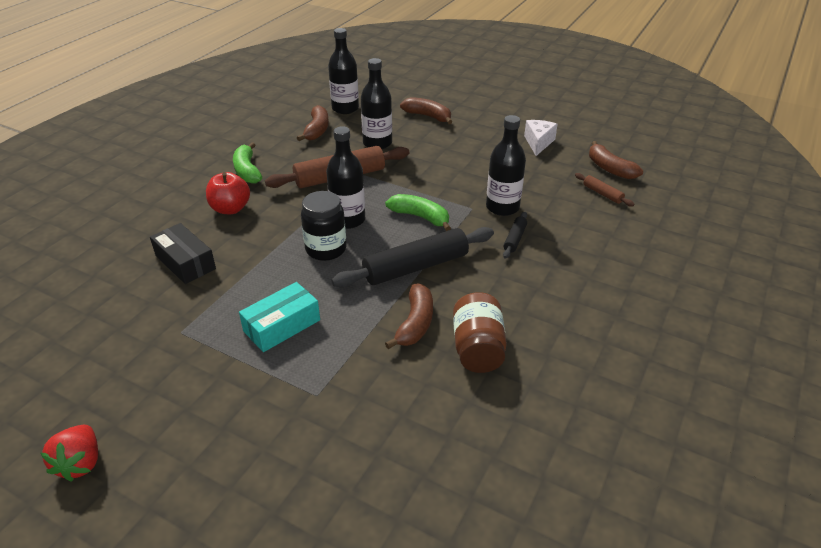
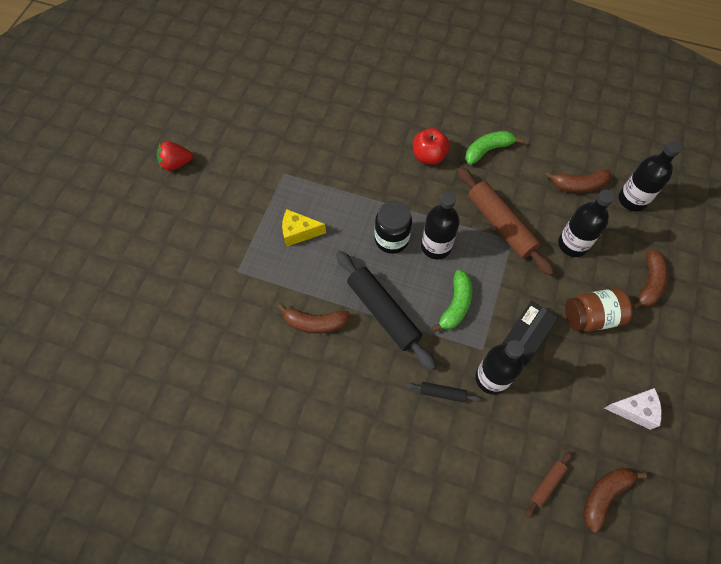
camera: 80 degrees right, 25 degrees up
(185, 262) = (355, 150): black box -> black box (525, 336)
(282, 325) = (299, 232): turquoise box -> yellow cheese
(477, 348) = (294, 373): brown jar -> brown jar (591, 317)

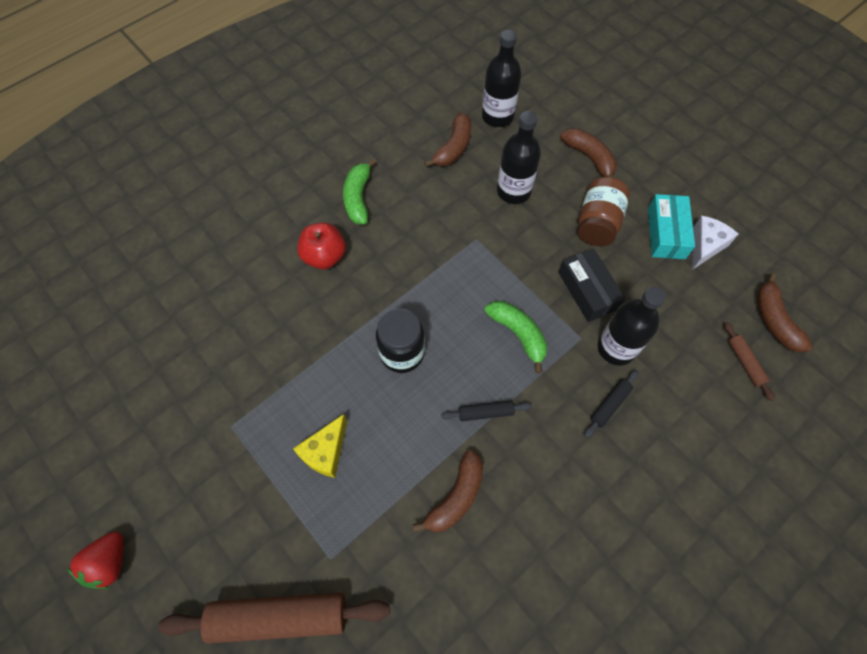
camera: 60 degrees left, 0 degrees up
(383, 312) = (485, 412): black rolling pin -> black rolling pin, size x0.46
(436, 246) = (439, 313): black bottle -> none
(501, 225) = (453, 238): brown rolling pin -> brown rolling pin (279, 616)
(623, 373) = (666, 233): none -> turquoise box

